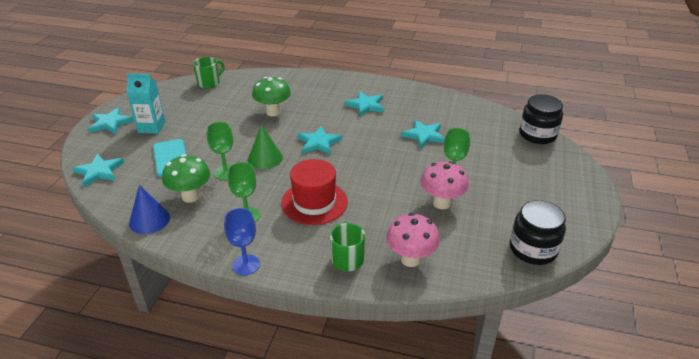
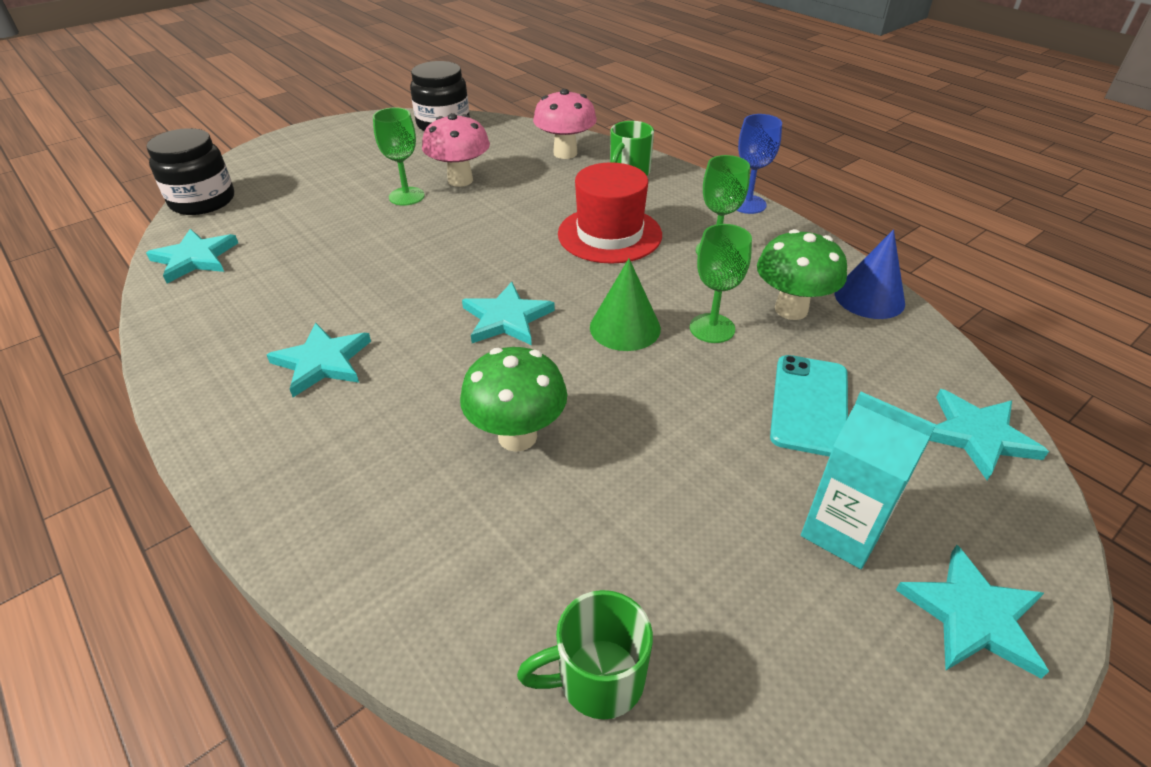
camera: 145 degrees left, 5 degrees up
(424, 135) = (335, 261): turquoise star -> turquoise star (195, 258)

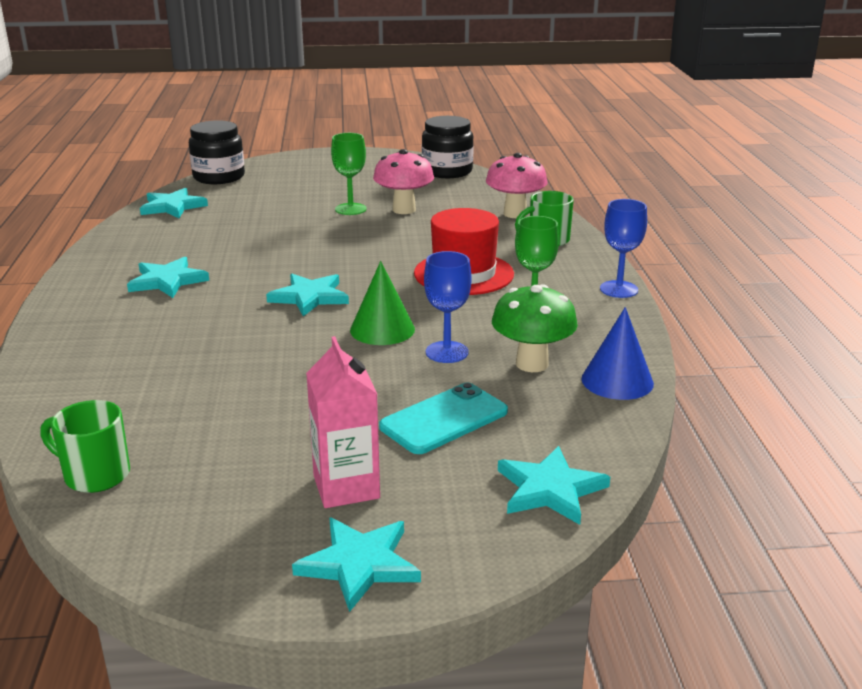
camera: 35 degrees right, 15 degrees down
(517, 436) = (221, 357): green mushroom -> none
(712, 328) = (447, 352): green goblet -> blue goblet
(842, 531) = (346, 487): turquoise carton -> pink carton

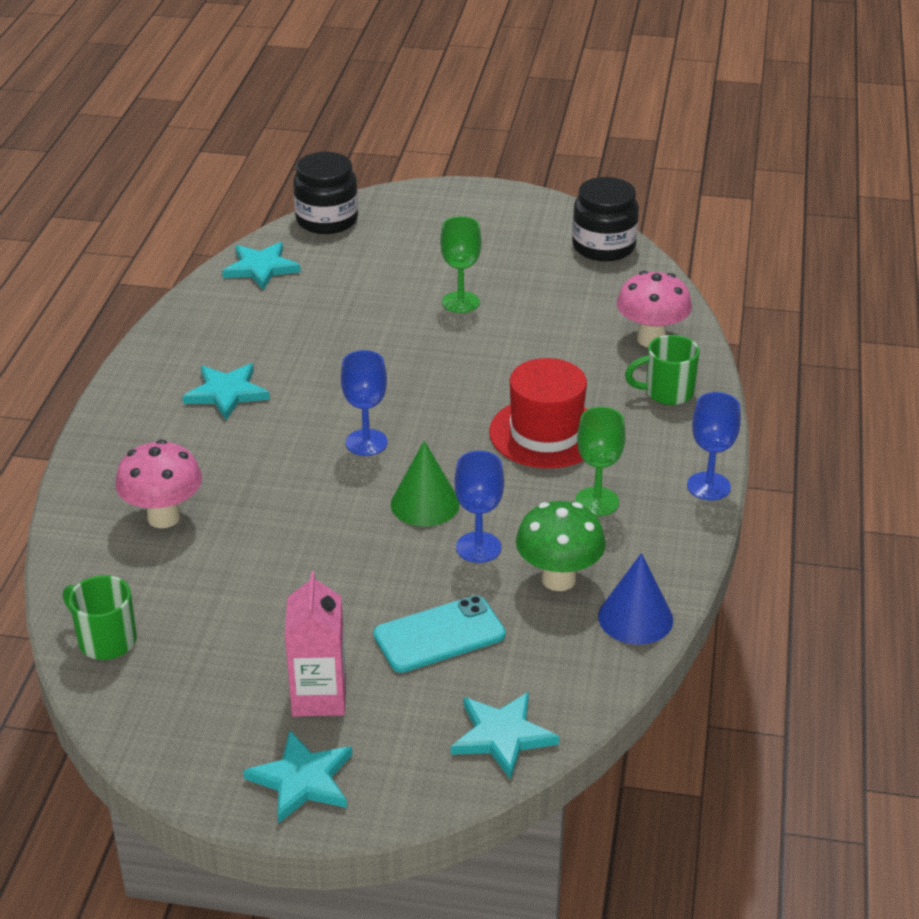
camera: 15 degrees right, 10 degrees up
(309, 297) = (366, 442): turquoise star -> blue goblet
(404, 210) = (522, 312): pink mushroom -> pink mushroom (164, 517)

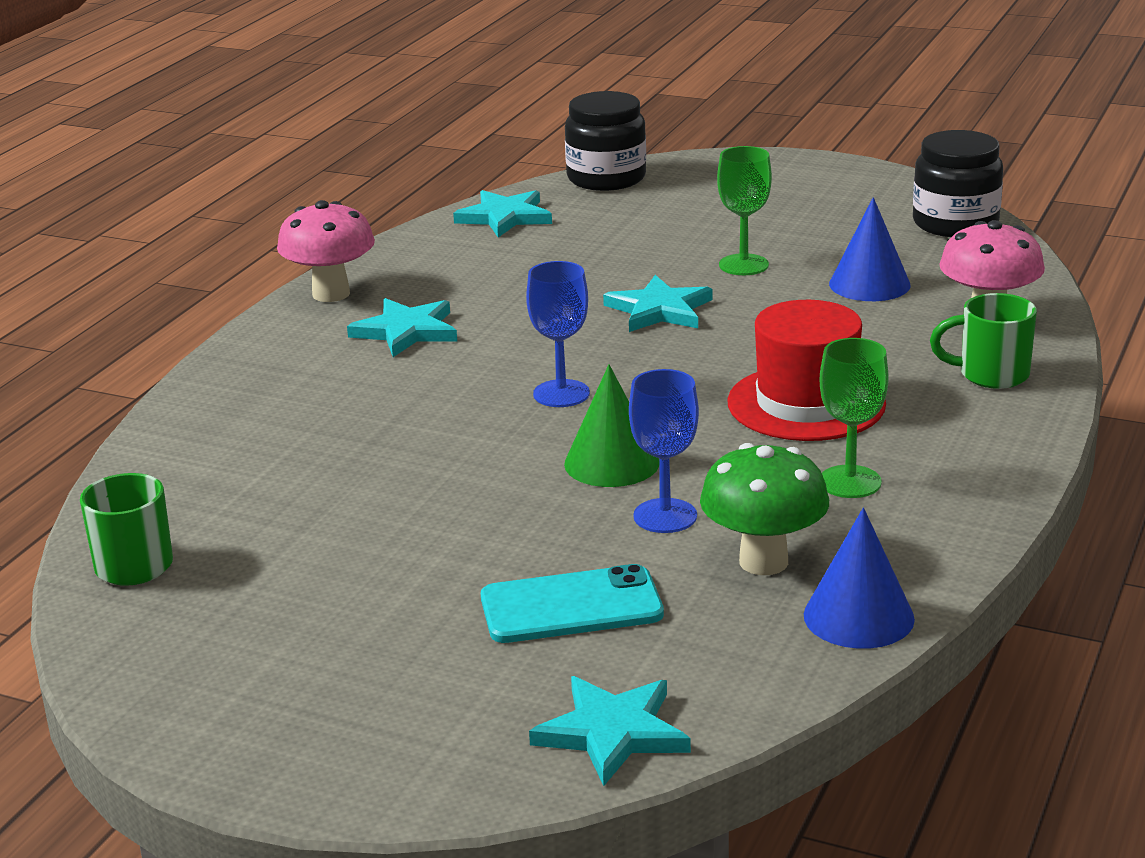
camera: 15 degrees right, 10 degrees down
(164, 517) = (268, 446): pink mushroom -> pink mushroom (331, 294)
(302, 780) = (311, 749): turquoise star -> turquoise star (659, 310)
(319, 697) = (377, 657): pink carton -> none
(558, 313) = (869, 284): none -> blue cone
(708, 486) = (1017, 479): blue goblet -> none

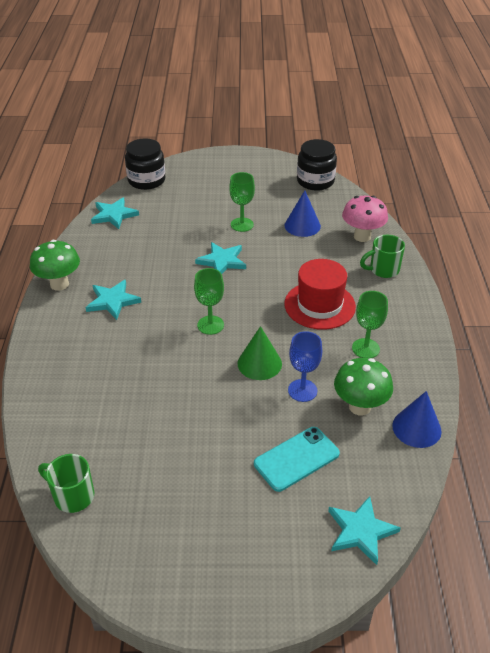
camera: 25 degrees left, 15 degrees up
(331, 294) = (59, 284): pink mushroom -> green mushroom
(561, 394) = (210, 325): blue goblet -> green goblet

